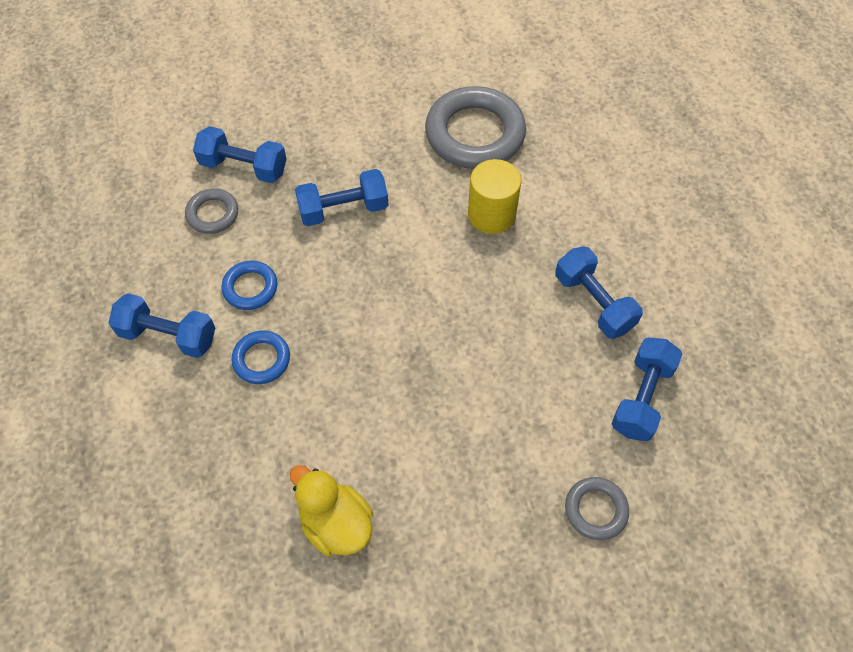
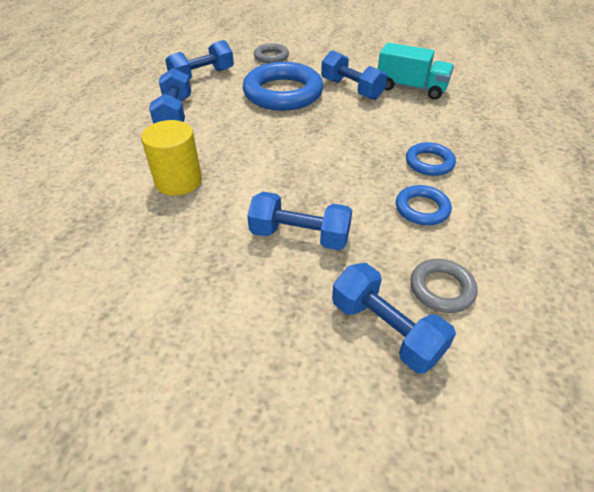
camera: 150 degrees left, 15 degrees down
(168, 335) = (508, 202): blue dumbbell -> blue dumbbell (351, 89)
(336, 523) = (411, 88): yellow duck -> turquoise truck
(475, 134) = (113, 250): grey ring -> none
(503, 413) = (283, 93): none -> blue ring

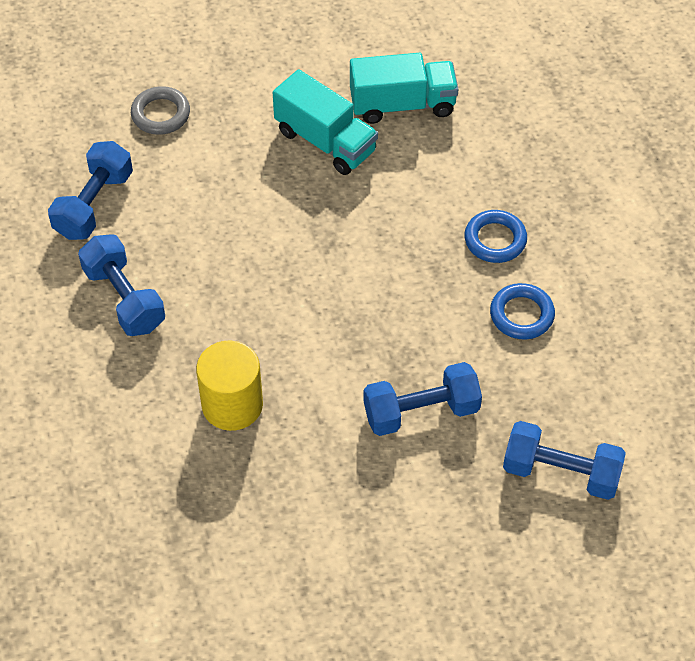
camera: 30 degrees left, 10 degrees up
(283, 93) = (239, 191): blue ring -> none
(351, 89) = (325, 141): blue dumbbell -> turquoise truck
(441, 289) = (587, 405): grey ring -> none

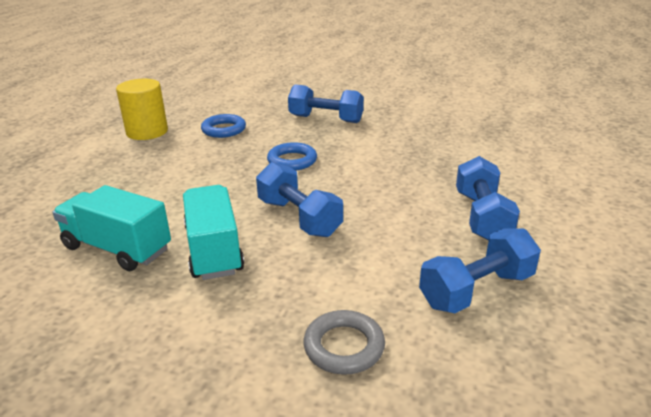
camera: 145 degrees left, 25 degrees down
(232, 405) = (435, 149): yellow cylinder -> yellow cylinder (147, 132)
(495, 240) = (187, 157): blue ring -> blue ring (292, 161)
(561, 472) = (285, 90): blue dumbbell -> blue dumbbell (299, 218)

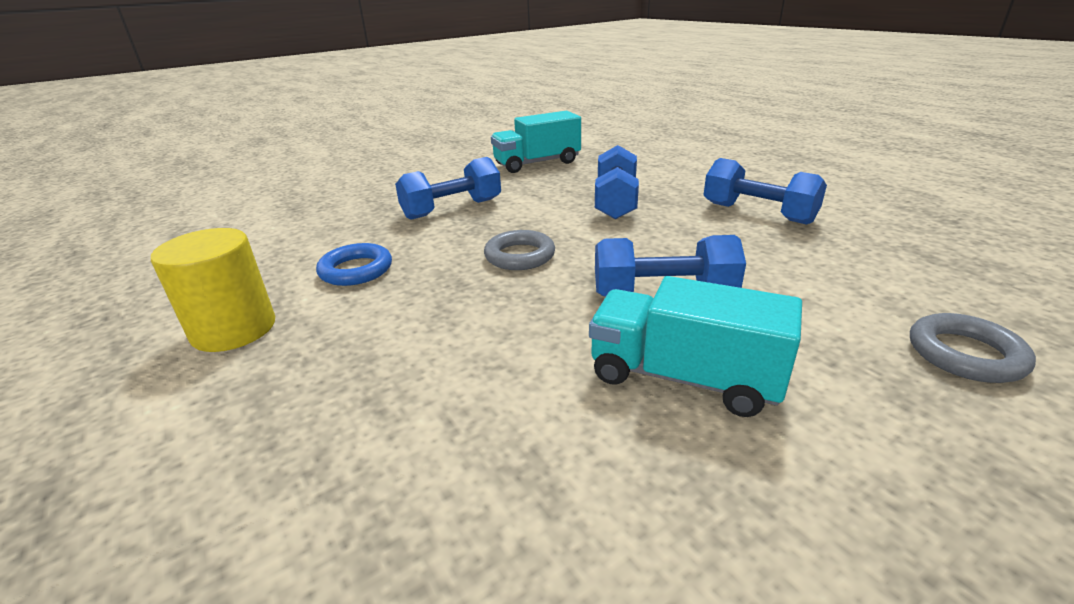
camera: 50 degrees left, 0 degrees up
(117, 248) = (588, 474): turquoise truck -> turquoise truck (537, 163)
(292, 161) = (520, 256): blue ring -> grey ring
(476, 290) = (885, 256): blue dumbbell -> blue dumbbell (615, 202)

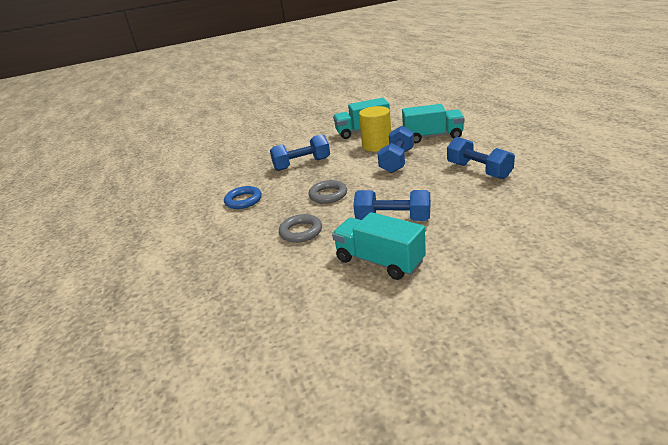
camera: 15 degrees right, 0 degrees up
(234, 329) = (184, 229): yellow cylinder -> yellow cylinder (377, 145)
(652, 169) = (432, 137): none -> turquoise truck
(965, 354) = (529, 258): grey ring -> grey ring (301, 231)

